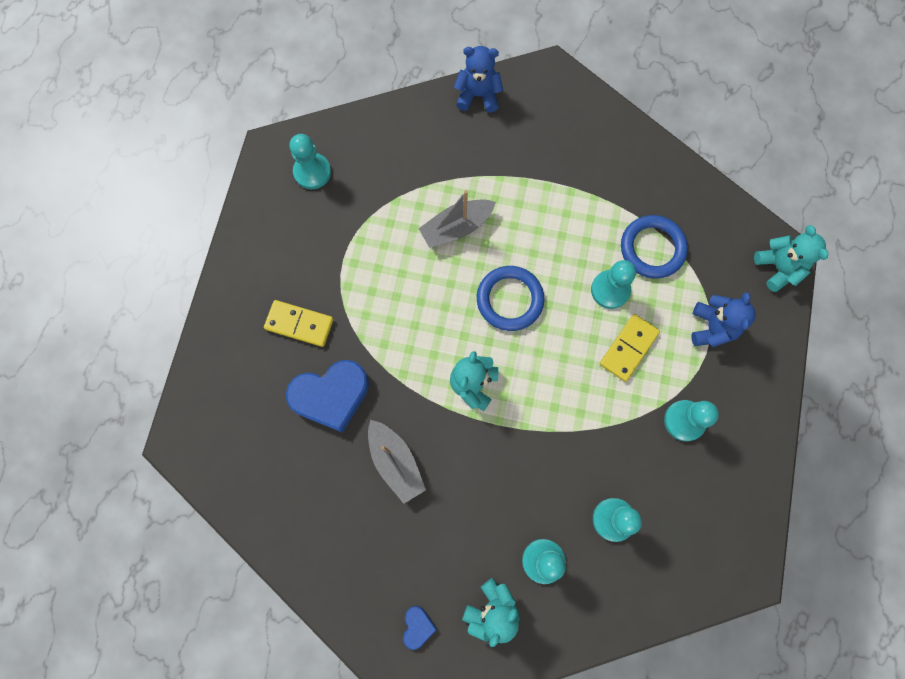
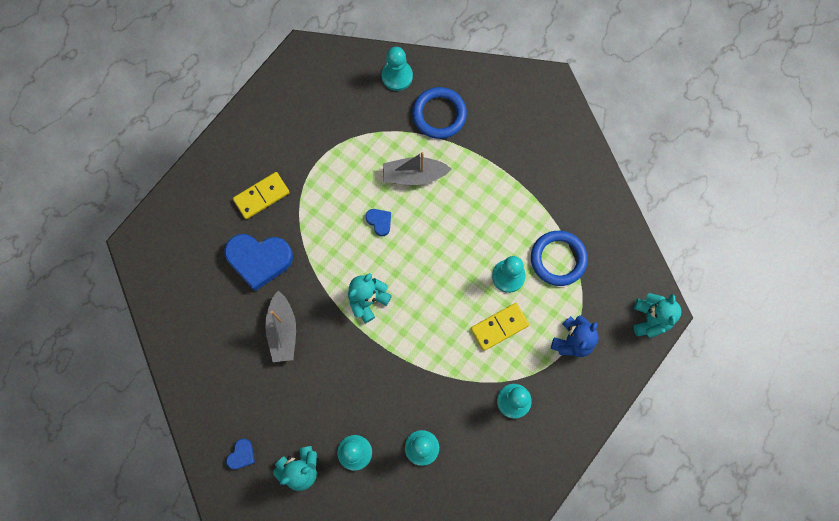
camera: 25 degrees right, 0 degrees up
(299, 324) = (261, 196): yellow domino -> yellow domino turned 75 degrees counterclockwise
(312, 172) = (326, 83): turquoise pawn -> turquoise pawn (397, 76)
(444, 294) = (379, 222): none -> blue heart
(478, 95) = (483, 77): blue teddy bear -> none
(509, 299) = (427, 249): blue ring -> blue ring (439, 114)

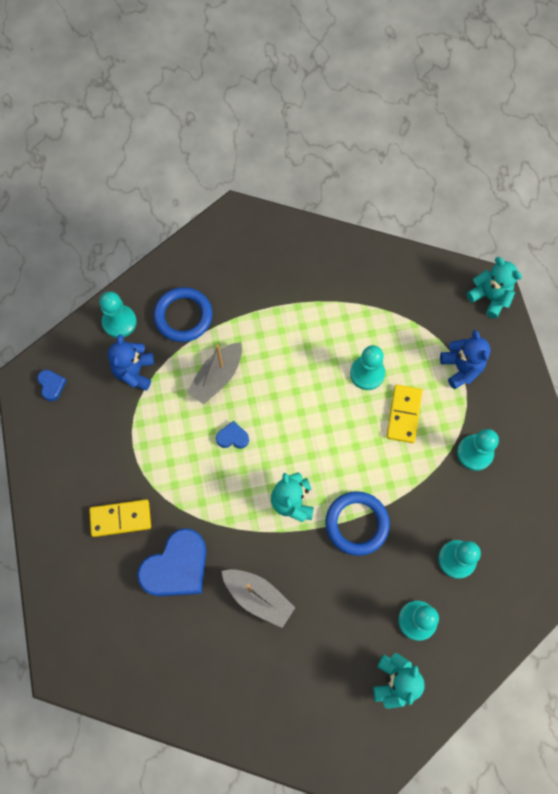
camera: 50 degrees left, 5 degrees down
(241, 455) = (341, 726): blue heart -> blue heart (52, 385)
(261, 196) = (121, 518): yellow domino -> yellow domino turned 75 degrees clockwise
(370, 117) = (134, 372): none -> blue teddy bear
(558, 259) = (385, 325): blue ring -> blue ring (356, 524)

